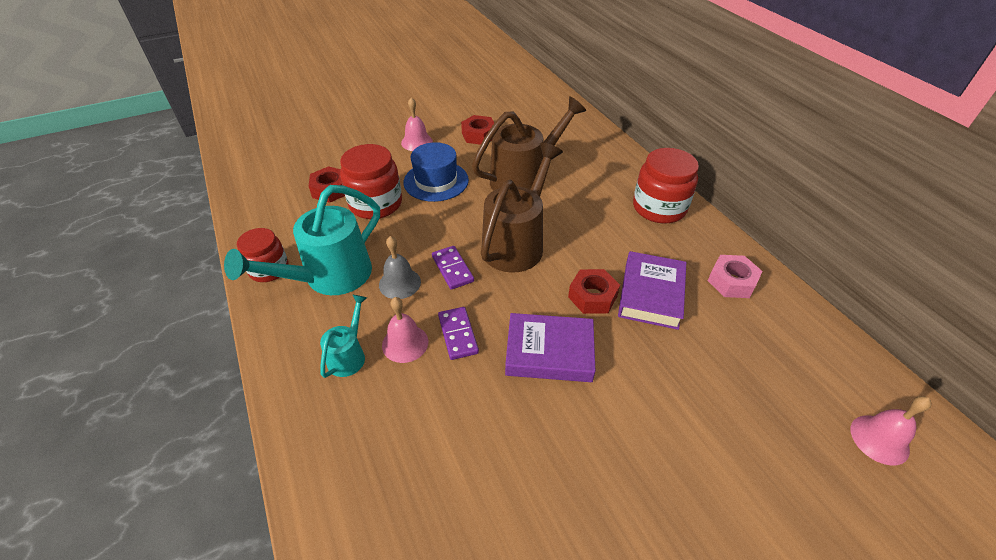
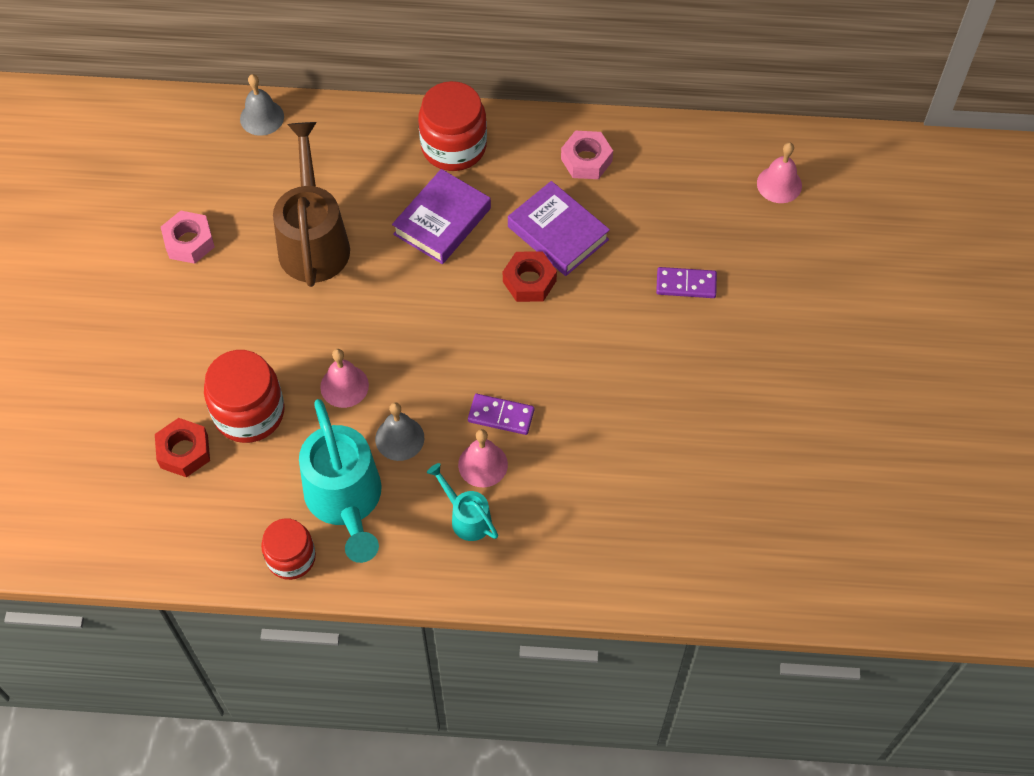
camera: 60 degrees left, 15 degrees up
(417, 142) = (150, 317): pink bell -> pink bell (344, 386)
(436, 181) = (251, 332): blue hat -> none
(452, 269) = (412, 381): purple domino -> purple domino (686, 284)
(479, 135) = (189, 242): red nut -> pink nut
(517, 243) = (415, 304): brown watering can -> none
(549, 352) = (568, 352): purple book -> purple book (442, 221)
(587, 126) = (262, 117): none -> grey bell

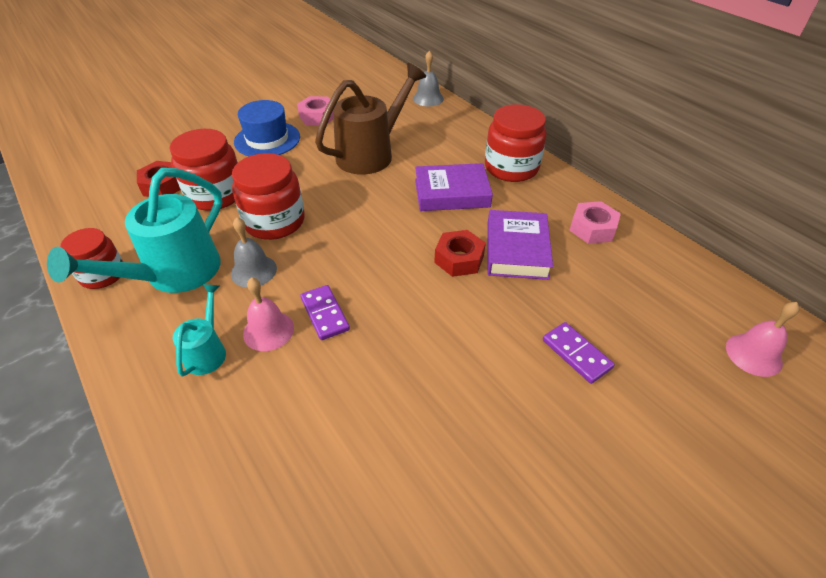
camera: 50 degrees right, 15 degrees down
(188, 315) = (267, 139): none -> blue hat
(344, 386) = (274, 221): pink bell -> red jar

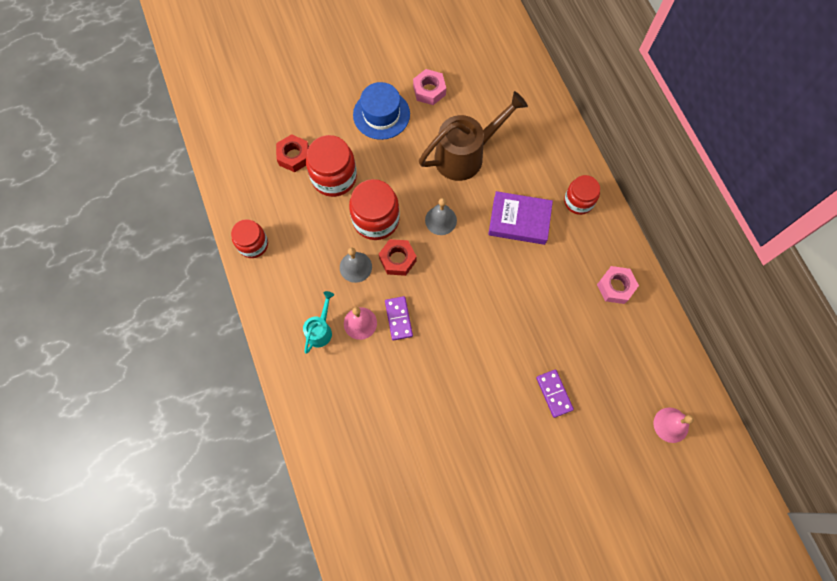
camera: 15 degrees right, 25 degrees up
(174, 274) = (301, 257): turquoise watering can -> none
(428, 98) = (536, 85): grey bell -> grey bell (440, 220)
(459, 259) = (503, 292): red nut -> red nut (397, 259)
(511, 168) = (578, 201): red jar -> red jar, size x0.65
(517, 250) = (549, 294): purple book -> none

